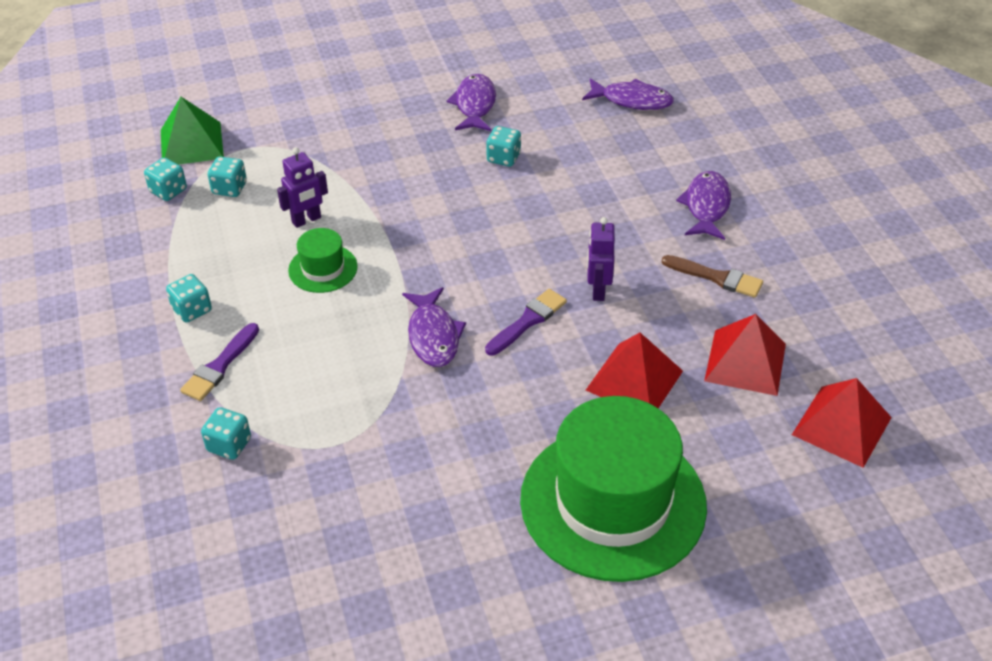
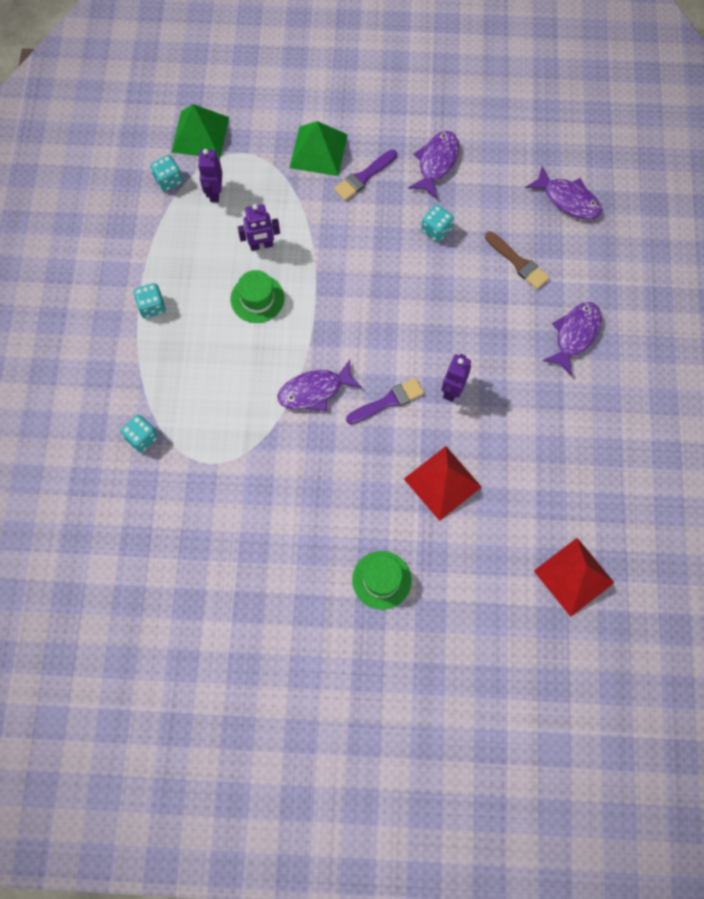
camera: 20 degrees right, 25 degrees up
(220, 366) = (156, 366): purple brush -> purple brush (363, 177)
(229, 188) = (214, 193): turquoise dice -> purple robot
(337, 125) = (318, 151): none -> green pyramid
(433, 336) = (314, 391): purple fish -> purple fish turned 60 degrees clockwise
(613, 502) = (381, 580): green hat -> green hat, size x0.44
(716, 277) = (548, 409): brown brush -> brown brush (518, 262)
(745, 362) = (531, 495): red pyramid -> none

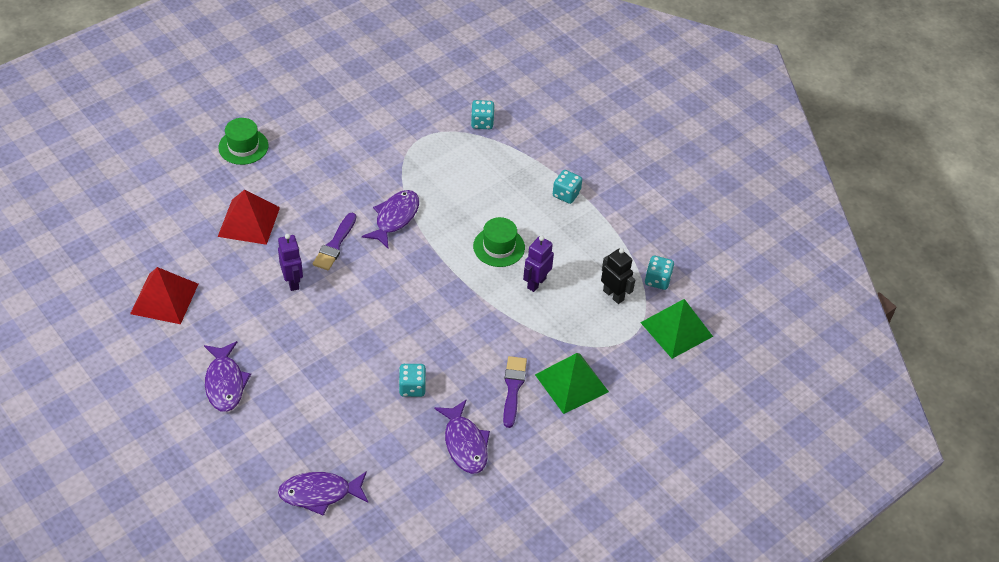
camera: 135 degrees right, 20 degrees down
(214, 193) = (613, 295): purple robot -> black robot
(518, 262) = (320, 408): brown brush -> none
(574, 576) = (105, 225): red pyramid -> red pyramid (164, 298)

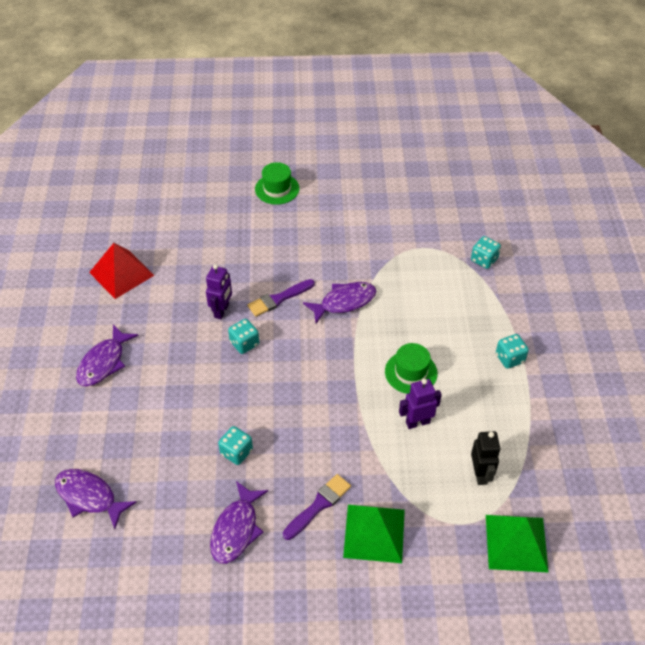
camera: 40 degrees right, 0 degrees up
(248, 222) = (231, 247): red pyramid -> none
(657, 280) = (535, 484): turquoise dice -> turquoise dice (244, 343)

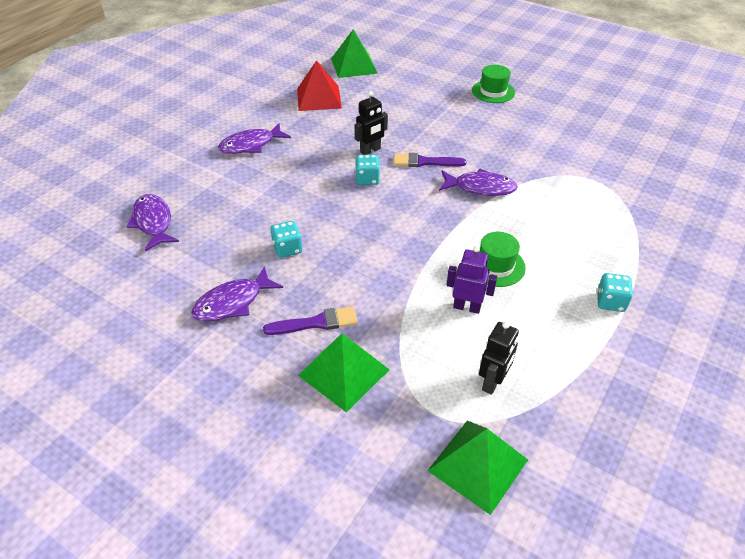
camera: 35 degrees right, 5 degrees down
(122, 217) = (353, 65): none -> green pyramid
(222, 311) = (370, 151): purple robot -> black robot
(484, 260) = (650, 213): turquoise dice -> none

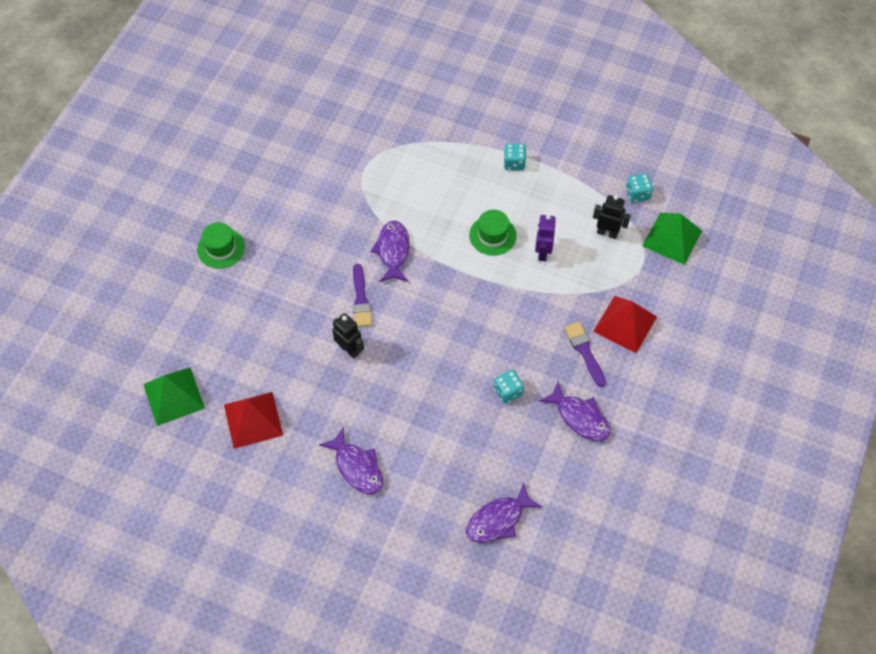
camera: 100 degrees left, 15 degrees up
(343, 372) = (625, 324): green pyramid -> red pyramid
(367, 179) = (397, 345): turquoise dice -> turquoise dice (637, 194)

